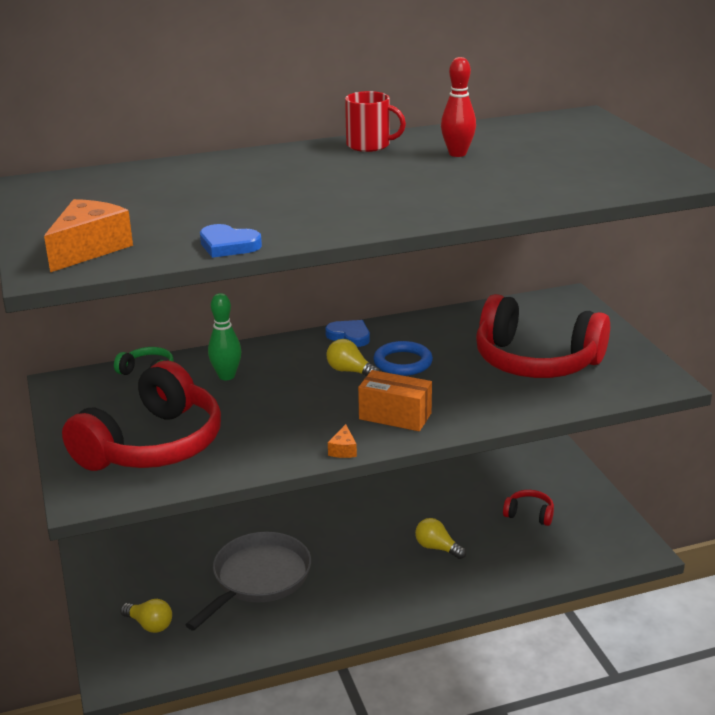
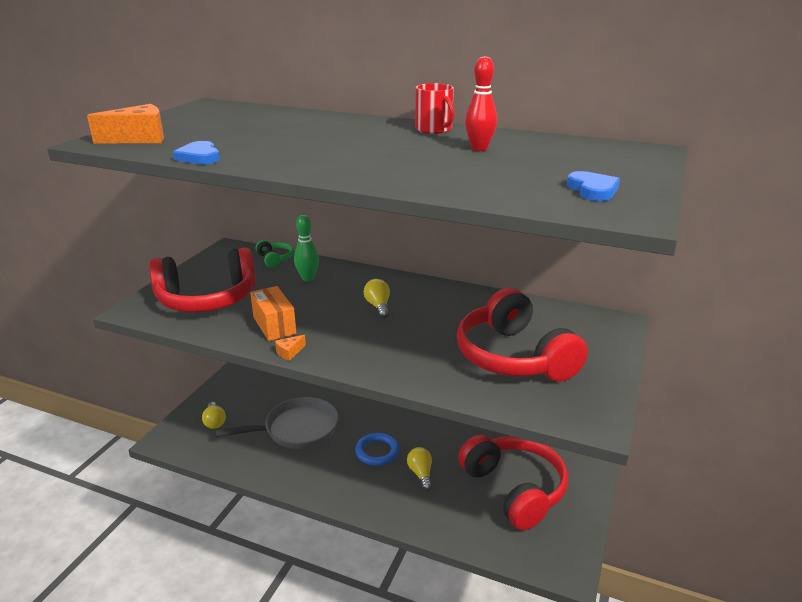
camera: 40 degrees right, 0 degrees up
(349, 336) = (416, 285): blue heart -> blue heart (593, 190)
(395, 416) = (355, 347): orange box -> orange box (274, 325)
(403, 362) = (419, 315): blue ring -> blue ring (377, 451)
(529, 514) = (514, 489): red headphones -> red headphones, size x2.35

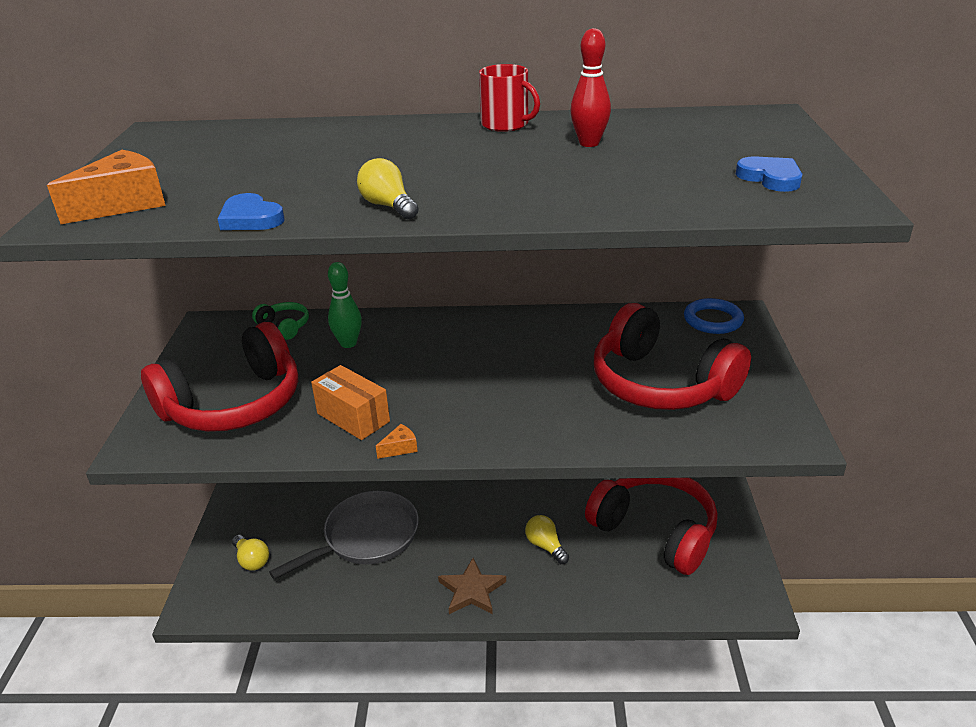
camera: 20 degrees left, 5 degrees up
(289, 352) = (400, 448): orange cheese -> orange cheese turned 150 degrees counterclockwise
(348, 488) = (472, 590): none -> brown star
(377, 451) = (480, 535): blue ring -> blue ring (713, 320)
(378, 306) = (464, 360): yellow light bulb -> yellow light bulb (388, 206)

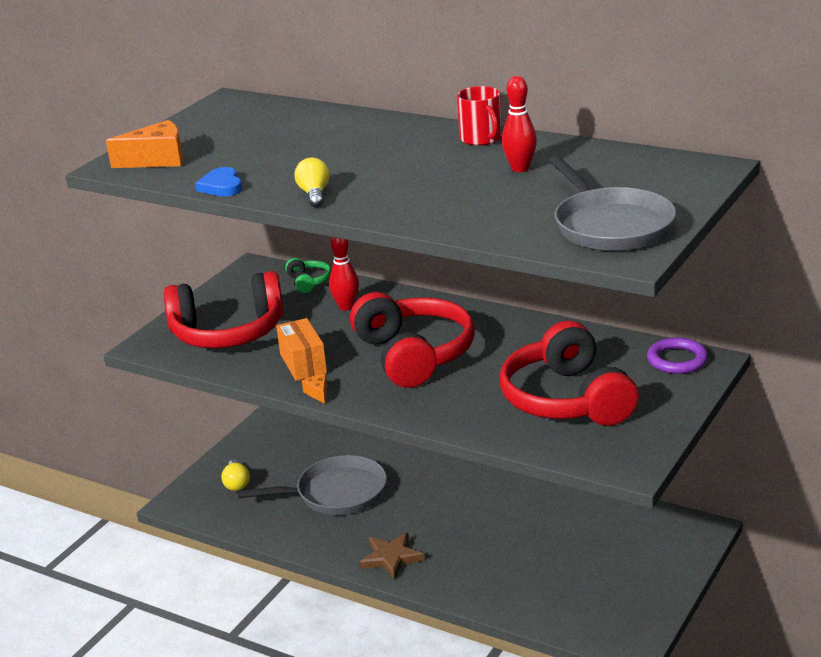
camera: 30 degrees right, 5 degrees down
(348, 343) = (346, 307): green bowling pin -> red bowling pin
(400, 448) = (318, 393): orange cheese -> orange cheese turned 105 degrees counterclockwise
(545, 546) = (480, 545): yellow light bulb -> none
(655, 531) = (591, 563): red headphones -> red headphones (414, 355)
(713, 320) = (677, 360): blue ring -> purple ring
(770, 178) = (610, 225): blue heart -> grey pan

